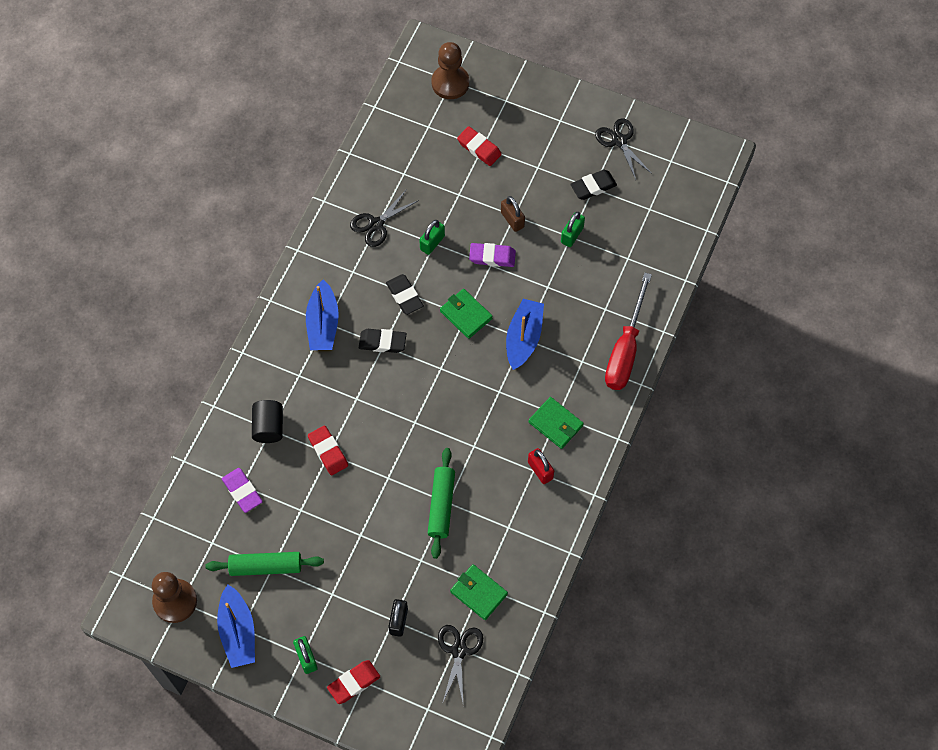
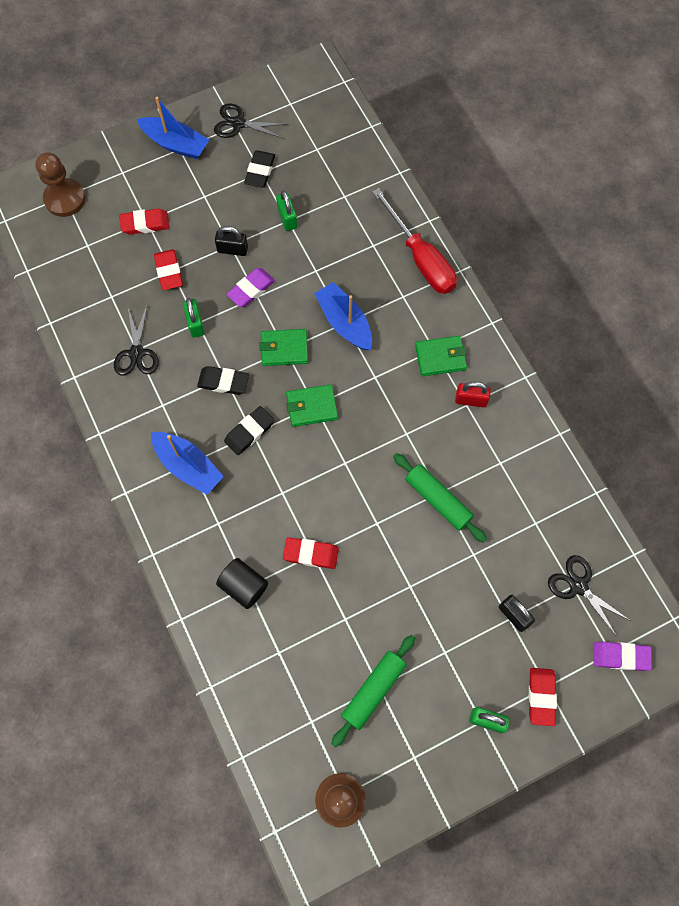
camera: 50 degrees left, 5 degrees up
(238, 631) = (415, 763): blue boat -> blue boat (175, 144)
(242, 491) = (285, 656): purple eraser -> purple eraser (620, 656)
(456, 193) = (169, 272): none -> red eraser
(478, 593) = (539, 530): green wallet -> green wallet (311, 407)
(512, 220) = (232, 249): brown padlock -> black padlock

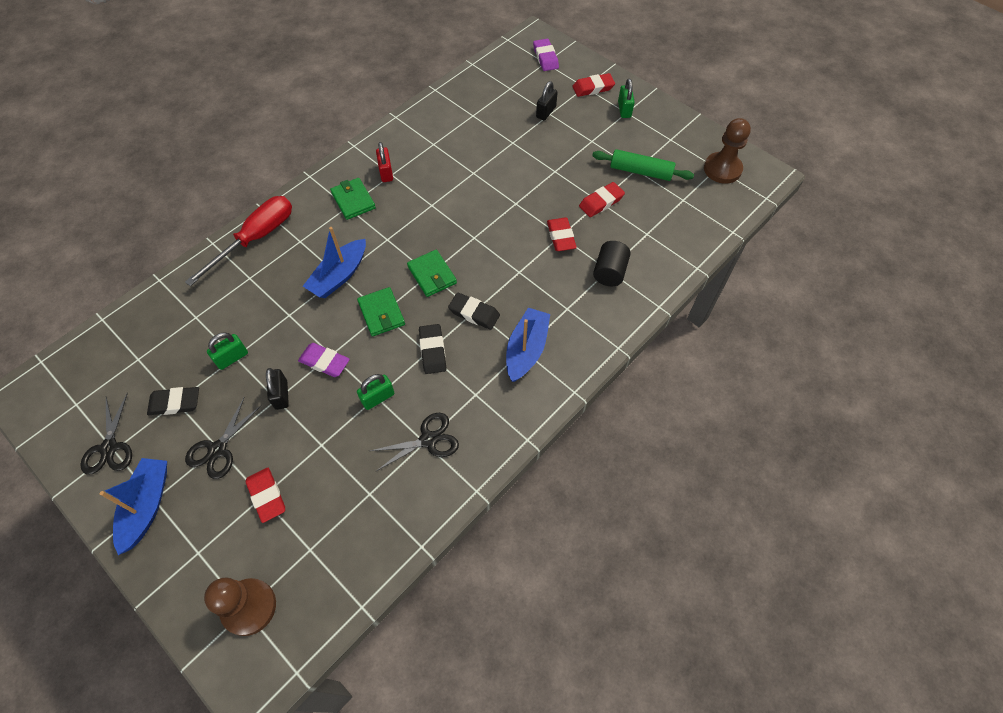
camera: 110 degrees left, 10 degrees down
(169, 272) = (323, 446): red eraser -> red eraser (601, 202)
(438, 500) = (479, 172): green rolling pin -> none
(578, 586) = (508, 85): black scissors -> black scissors (218, 449)

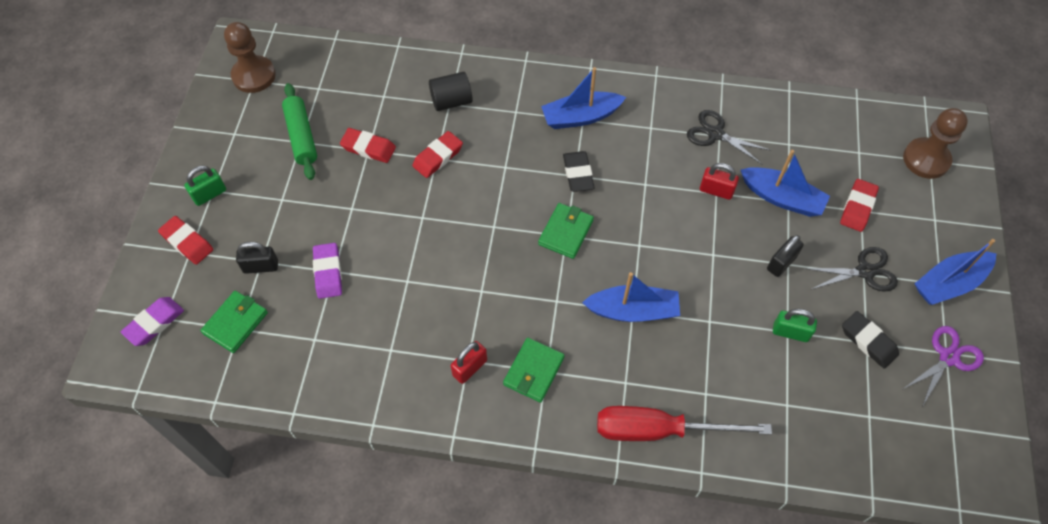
camera: 125 degrees left, 0 degrees up
(109, 448) = (948, 357): black scissors -> purple scissors
(324, 362) = (724, 253): purple eraser -> purple eraser (328, 272)
(328, 442) = (782, 198): none -> blue boat
(378, 398) = (716, 191): green padlock -> red padlock
(381, 313) = (640, 244): green wallet -> green wallet (235, 323)
(433, 351) = (640, 180): black eraser -> none

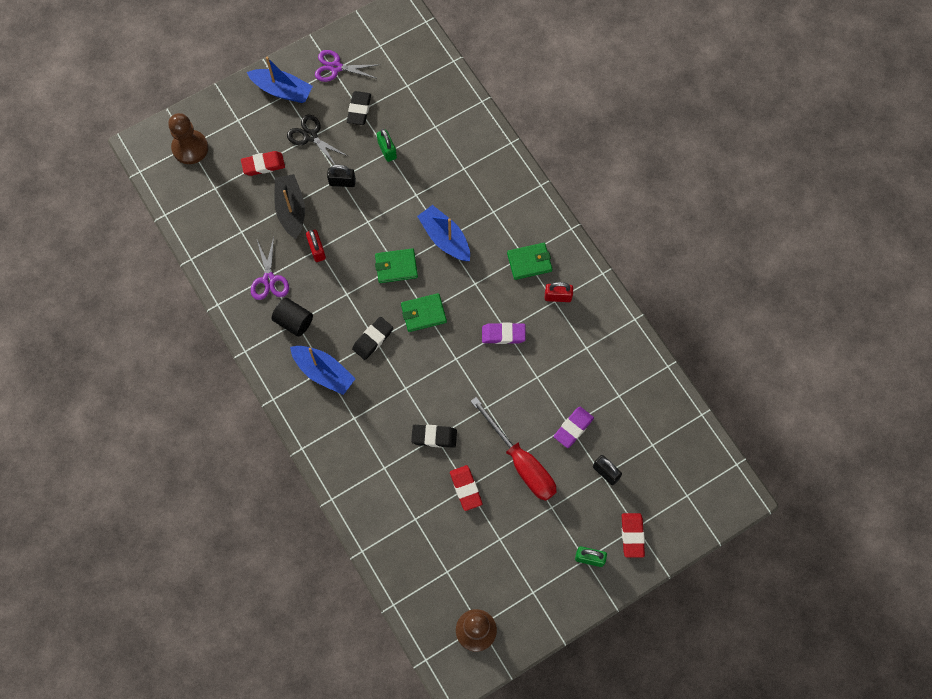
camera: 130 degrees left, 10 degrees up
(154, 323) = (695, 498): purple eraser -> purple eraser (503, 334)
(235, 323) = (651, 450): green wallet -> green wallet (396, 267)
(301, 136) = (495, 543): green rolling pin -> none
(438, 157) = (434, 437): red eraser -> black eraser
(451, 101) = (381, 468): black cylinder -> black cylinder (294, 321)
(659, 430) = (506, 177): red screwdriver -> red screwdriver (521, 462)
(715, 134) = (269, 279): black scissors -> purple scissors
(782, 198) = (291, 210): blue boat -> black boat

